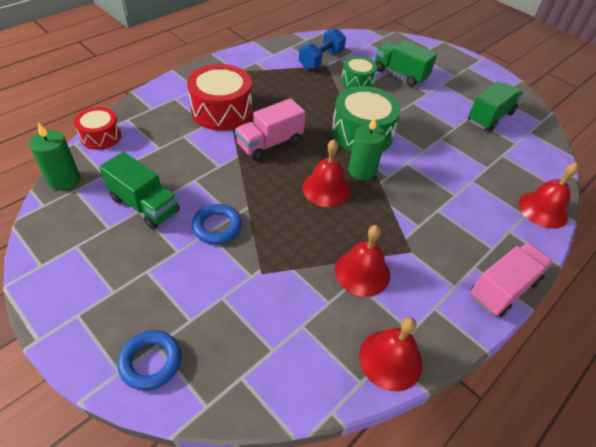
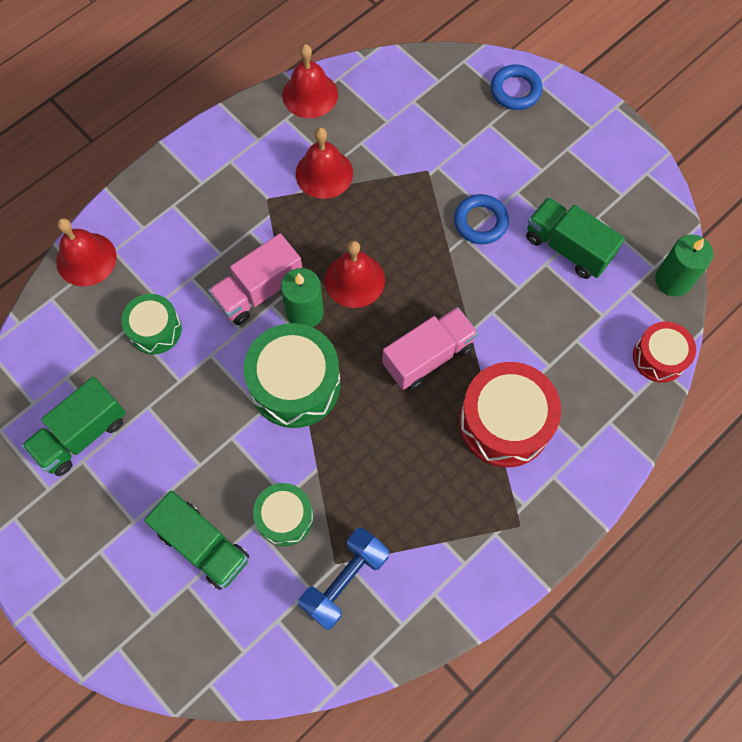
camera: 175 degrees left, 20 degrees up
(468, 165) = (155, 329): none -> green drum
(503, 288) = (180, 159): pink truck -> pink truck (259, 291)

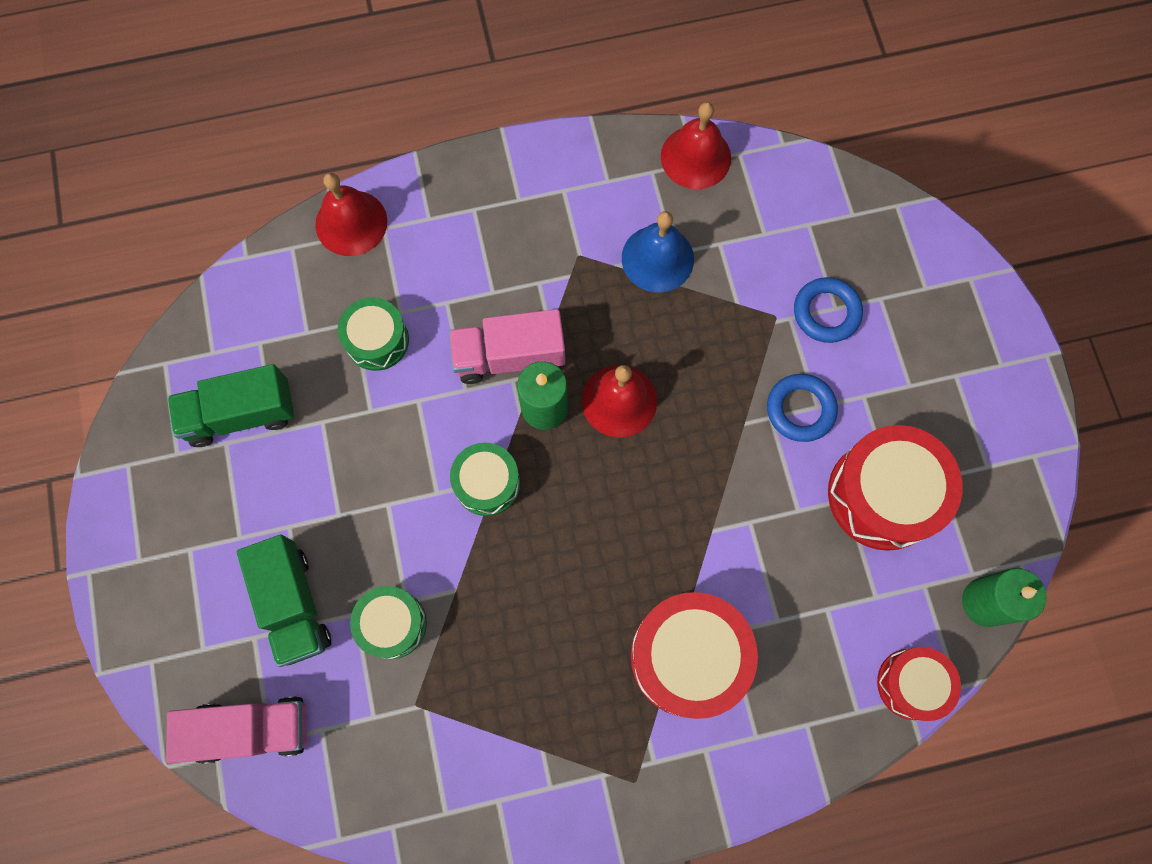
camera: 30 degrees right, 5 degrees up
(295, 384) = (487, 483): green drum -> green drum, size x0.59
(324, 173) = (657, 258): red bell -> blue bell
(345, 581) = (413, 730): blue dumbbell -> none
(428, 356) = (648, 533): pink truck -> pink truck (251, 729)
(515, 90) = (936, 273): blue ring -> blue ring (826, 312)
(567, 247) = (883, 495): green truck -> red drum

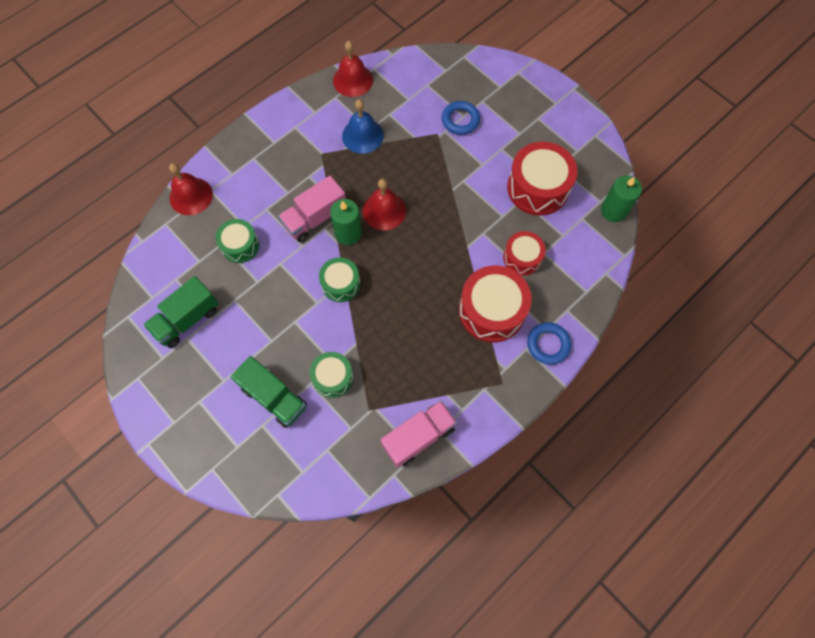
camera: 30 degrees left, 5 degrees down
(251, 729) = (288, 471): pink truck -> pink truck (418, 436)
(800, 409) = (475, 170): blue ring -> blue ring (548, 344)
(911, 684) = (603, 265): red drum -> red drum (522, 258)

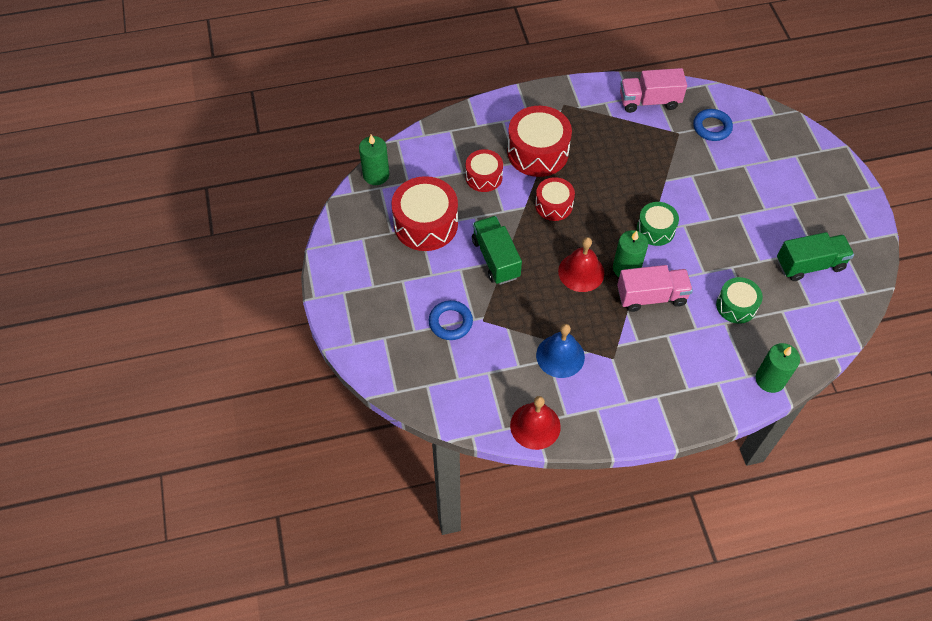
camera: 150 degrees left, 10 degrees down
(191, 196) = (770, 379): red bell -> green candle
(274, 397) = (753, 174): green truck -> green truck (496, 258)
(333, 377) = (697, 165): green drum -> none
(443, 262) = (554, 205): none -> red drum
(548, 344) = (510, 111): blue ring -> blue ring (712, 127)

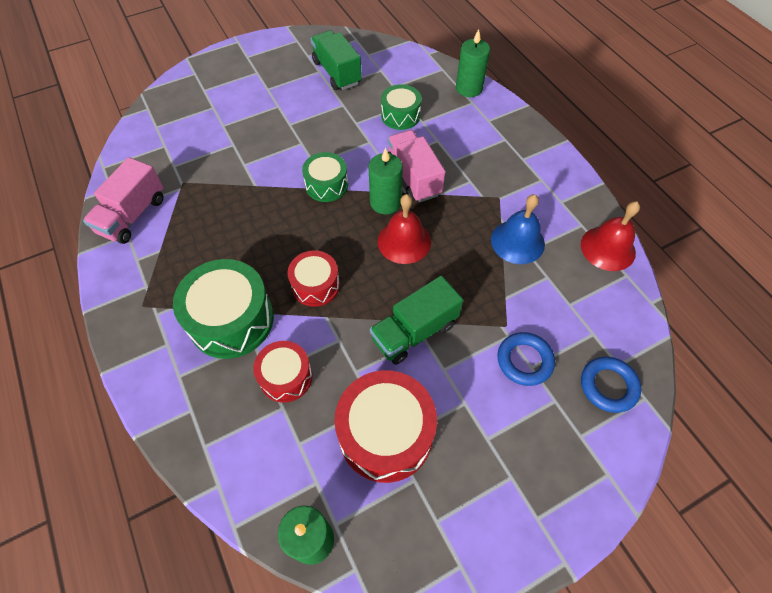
camera: 105 degrees left, 0 degrees up
(538, 152) = (231, 320): red drum -> green drum
(649, 101) = (133, 215): pink truck -> pink truck turned 45 degrees clockwise
(712, 127) = (171, 155): blue ring -> blue ring (608, 386)

